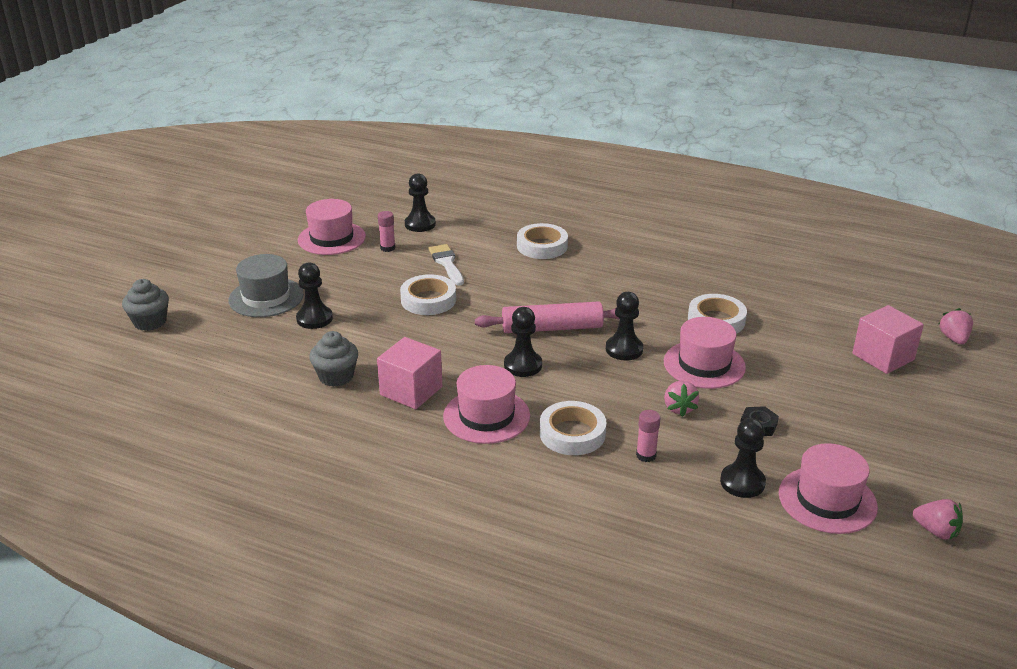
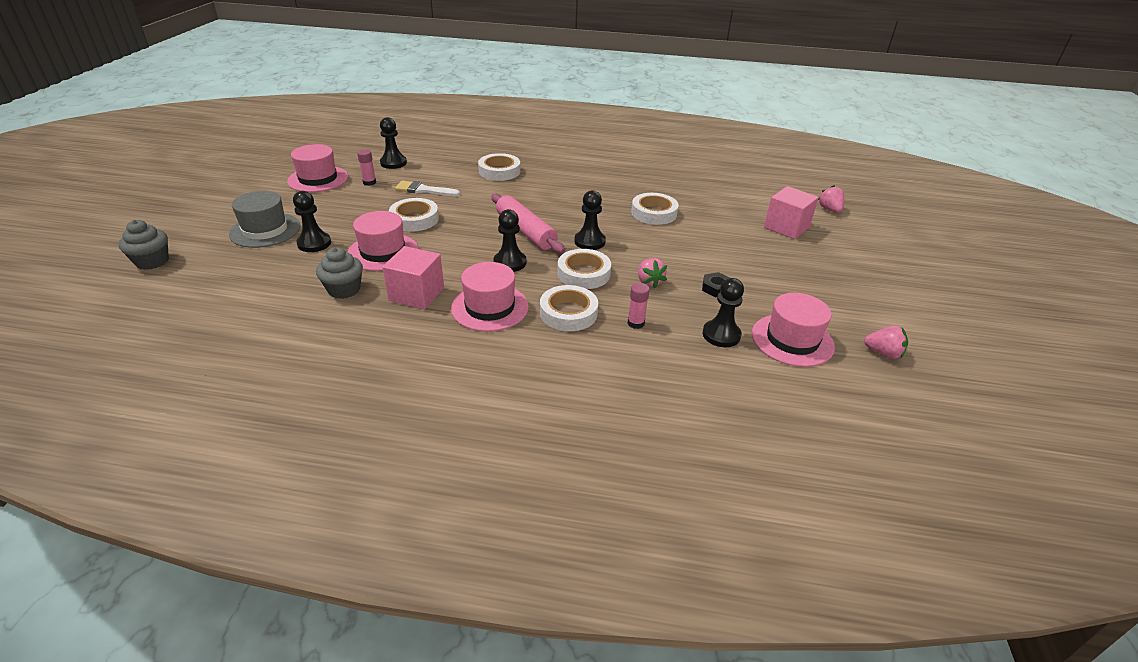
camera: 15 degrees left, 5 degrees up
(447, 263) = (423, 190): white brush -> white brush turned 45 degrees counterclockwise
(552, 328) = (526, 231): pink rolling pin -> pink rolling pin turned 75 degrees clockwise
(604, 388) = (583, 273): none -> white tape
(704, 364) = (656, 246): pink hat -> pink hat (383, 252)

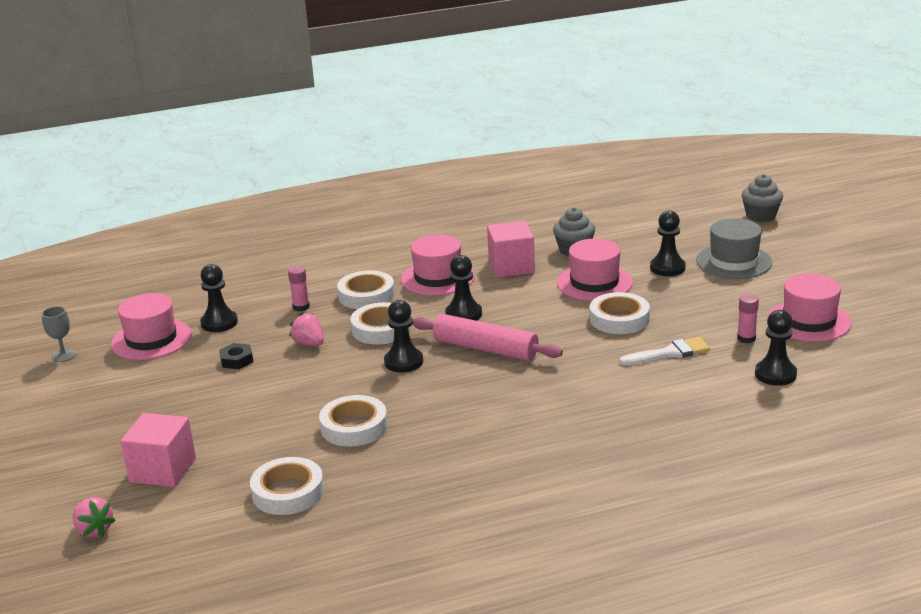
camera: 155 degrees right, 10 degrees down
(499, 171) = (623, 415): white tape -> white tape (288, 492)
(883, 353) = (63, 355): pink strawberry -> grey goblet

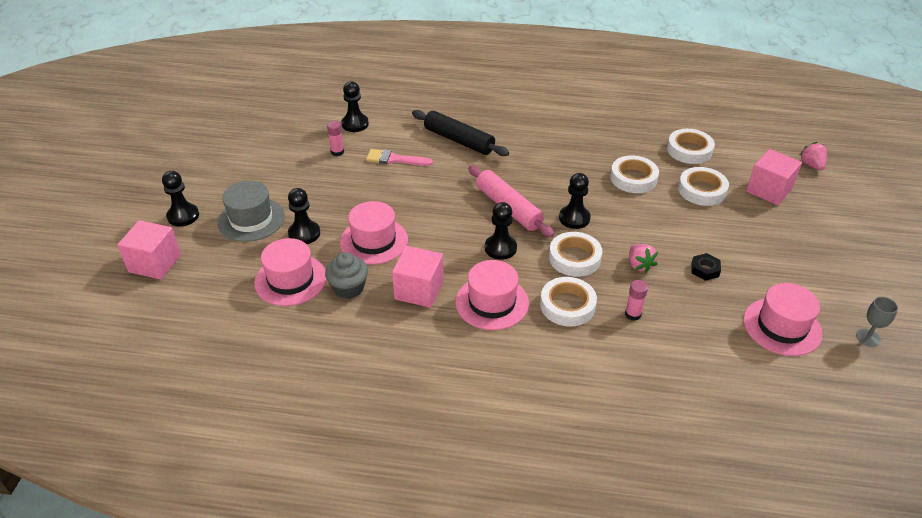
camera: 155 degrees left, 15 degrees up
(219, 323) = (714, 324): black pawn -> black pawn (183, 216)
(619, 319) = (395, 198): white tape -> white tape (702, 190)
(619, 399) = (458, 140): none -> black rolling pin
(670, 353) = (394, 159): white brush -> pink brush
(760, 216) = (155, 263): grey cupcake -> pink cube
(809, 321) = (283, 150): pink hat -> pink hat (290, 280)

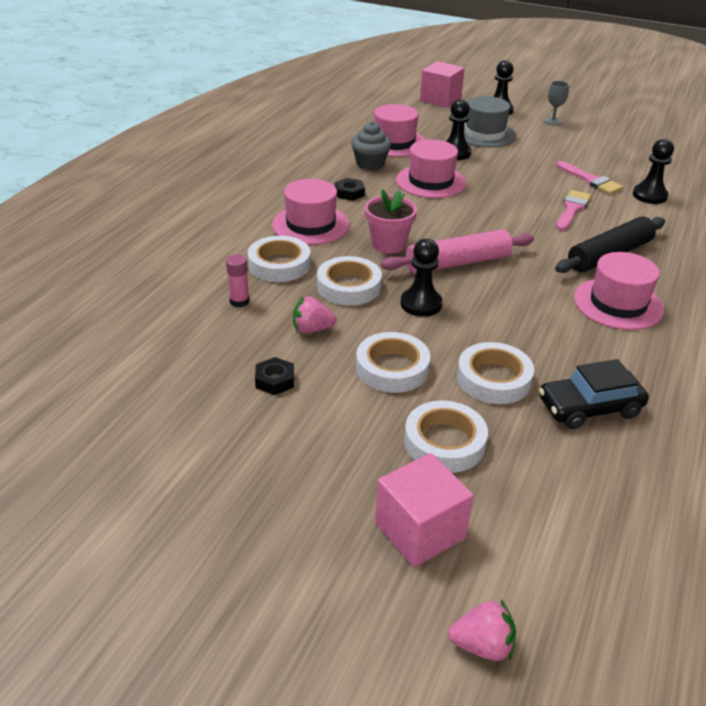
camera: 105 degrees right, 5 degrees down
(337, 152) = (591, 180): pink glue stick -> pink brush
(419, 290) = (349, 193): pink cube -> black nut
(500, 248) = (388, 244): black pawn -> pink flower pot
(633, 143) = (589, 408): none -> black car
(689, 150) = (561, 469): white tape -> white tape (392, 368)
(782, 326) = (140, 409): pink hat -> pink hat (618, 304)
(868, 337) = (60, 486): grey goblet -> grey goblet (552, 121)

